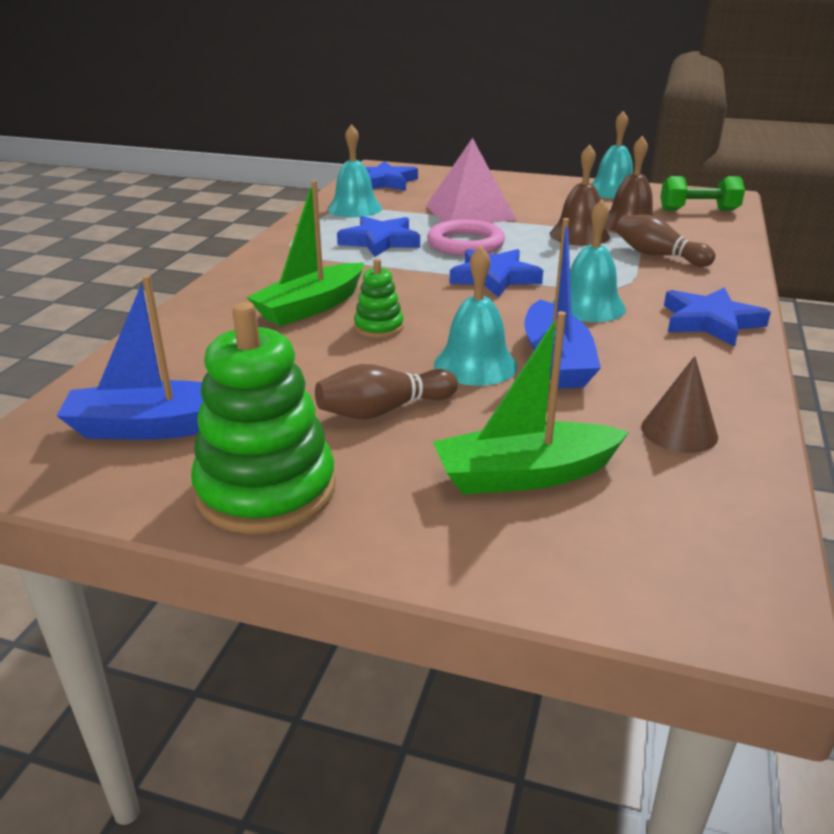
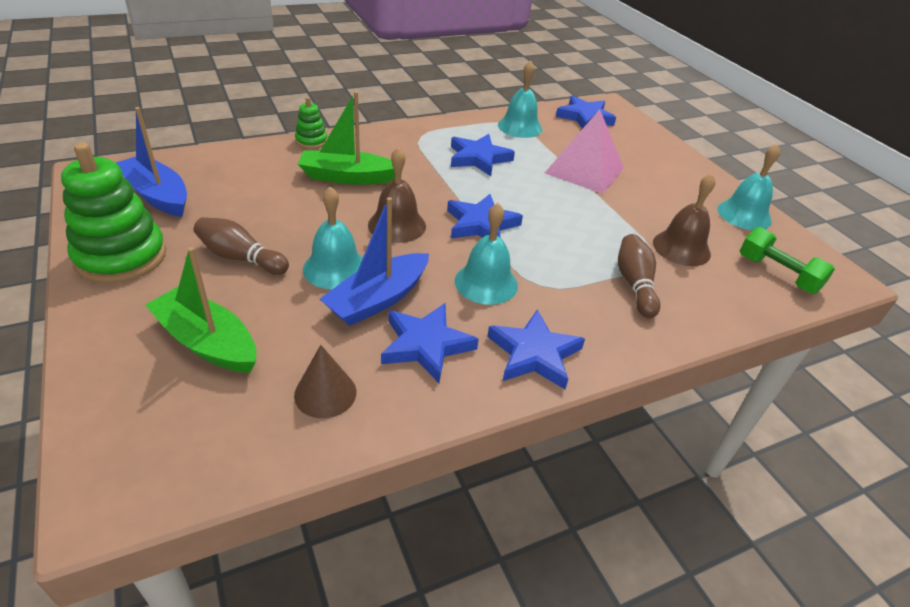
camera: 45 degrees right, 10 degrees up
(379, 327) = (347, 211): green stacking toy -> green stacking toy (311, 141)
(465, 244) = (524, 191): pink ring -> none
(579, 235) = (617, 232): brown bell -> brown bell (397, 225)
(652, 361) = (426, 345): none -> blue star

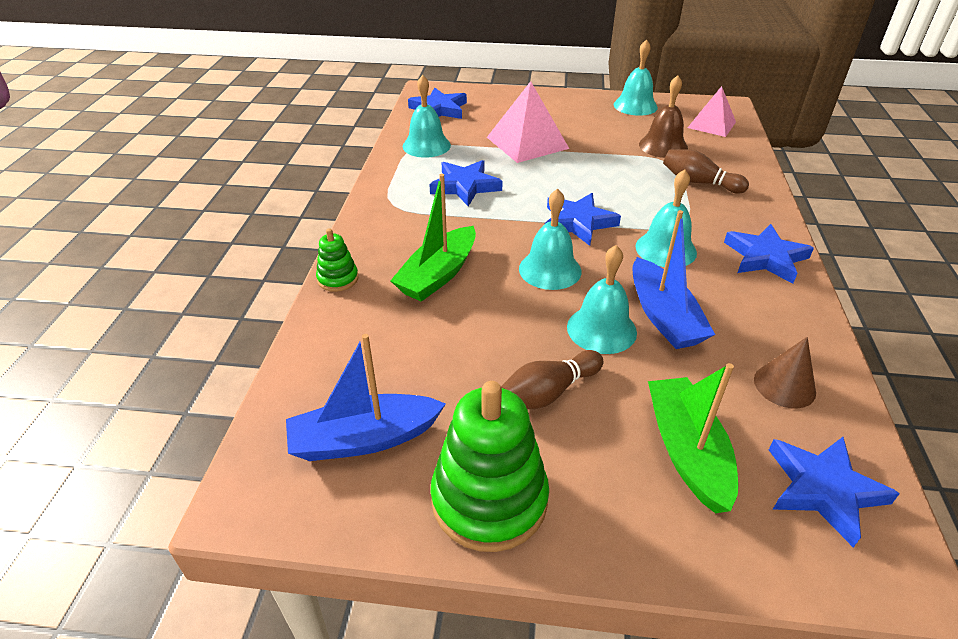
camera: 55 degrees left, 0 degrees up
(207, 342) = (686, 451): green boat -> green boat turned 105 degrees clockwise
(397, 225) = (550, 270): brown bell -> turquoise bell
(426, 345) = (737, 308): blue star -> blue star (823, 490)
(777, 274) = (711, 124): green dumbbell -> pink pyramid

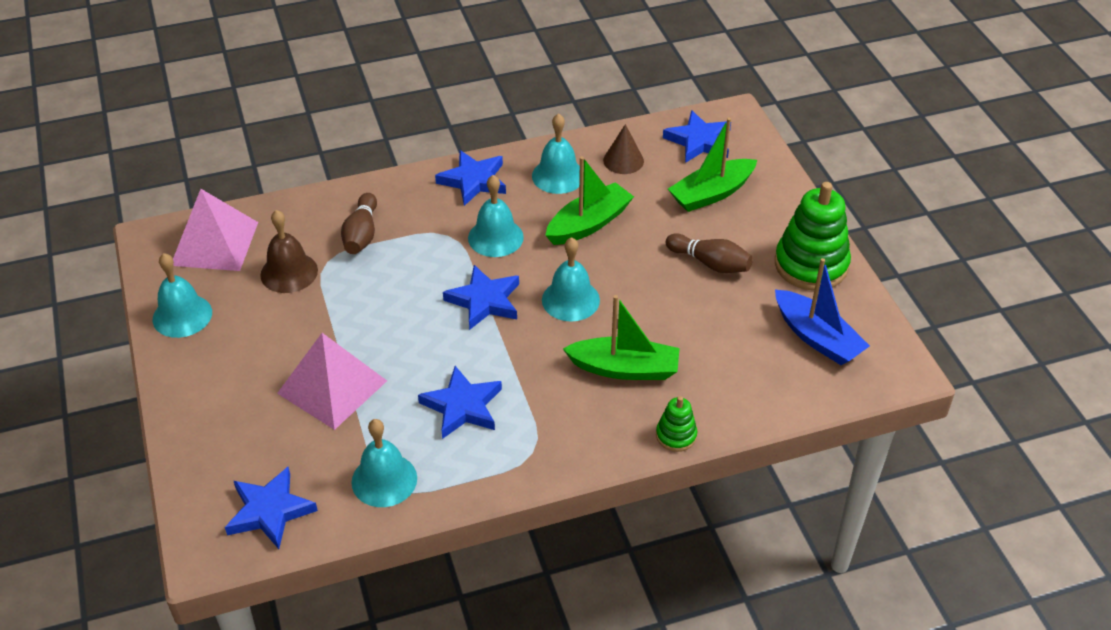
camera: 115 degrees left, 5 degrees up
(601, 329) = (626, 252): turquoise bell -> turquoise bell (558, 176)
(663, 316) = (589, 224): blue boat -> green boat
(711, 124) = (214, 243): pink pyramid -> pink pyramid, size x1.51

